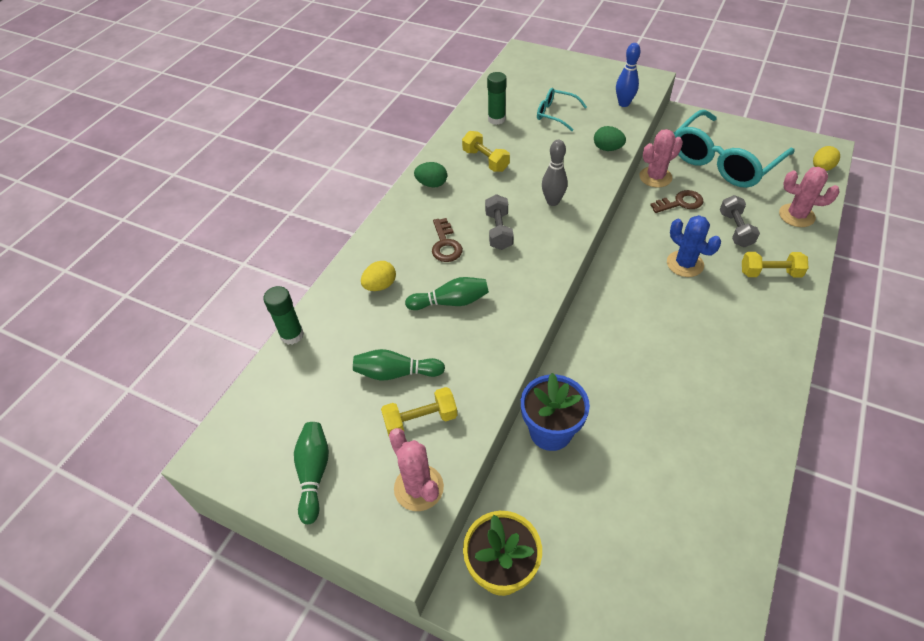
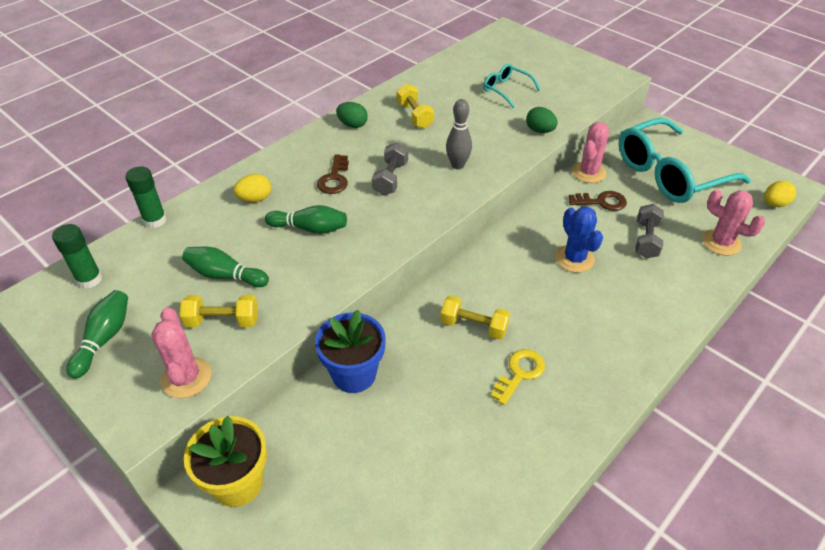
camera: 15 degrees right, 5 degrees down
(496, 119) = (446, 83): green glue stick -> green glue stick (89, 279)
(624, 104) = (580, 94): blue bowling pin -> none
(655, 177) = (588, 173): pink cactus -> pink cactus turned 45 degrees counterclockwise
(693, 386) = (519, 373): none -> yellow key
(770, 273) = (660, 289): yellow dumbbell -> yellow dumbbell (474, 326)

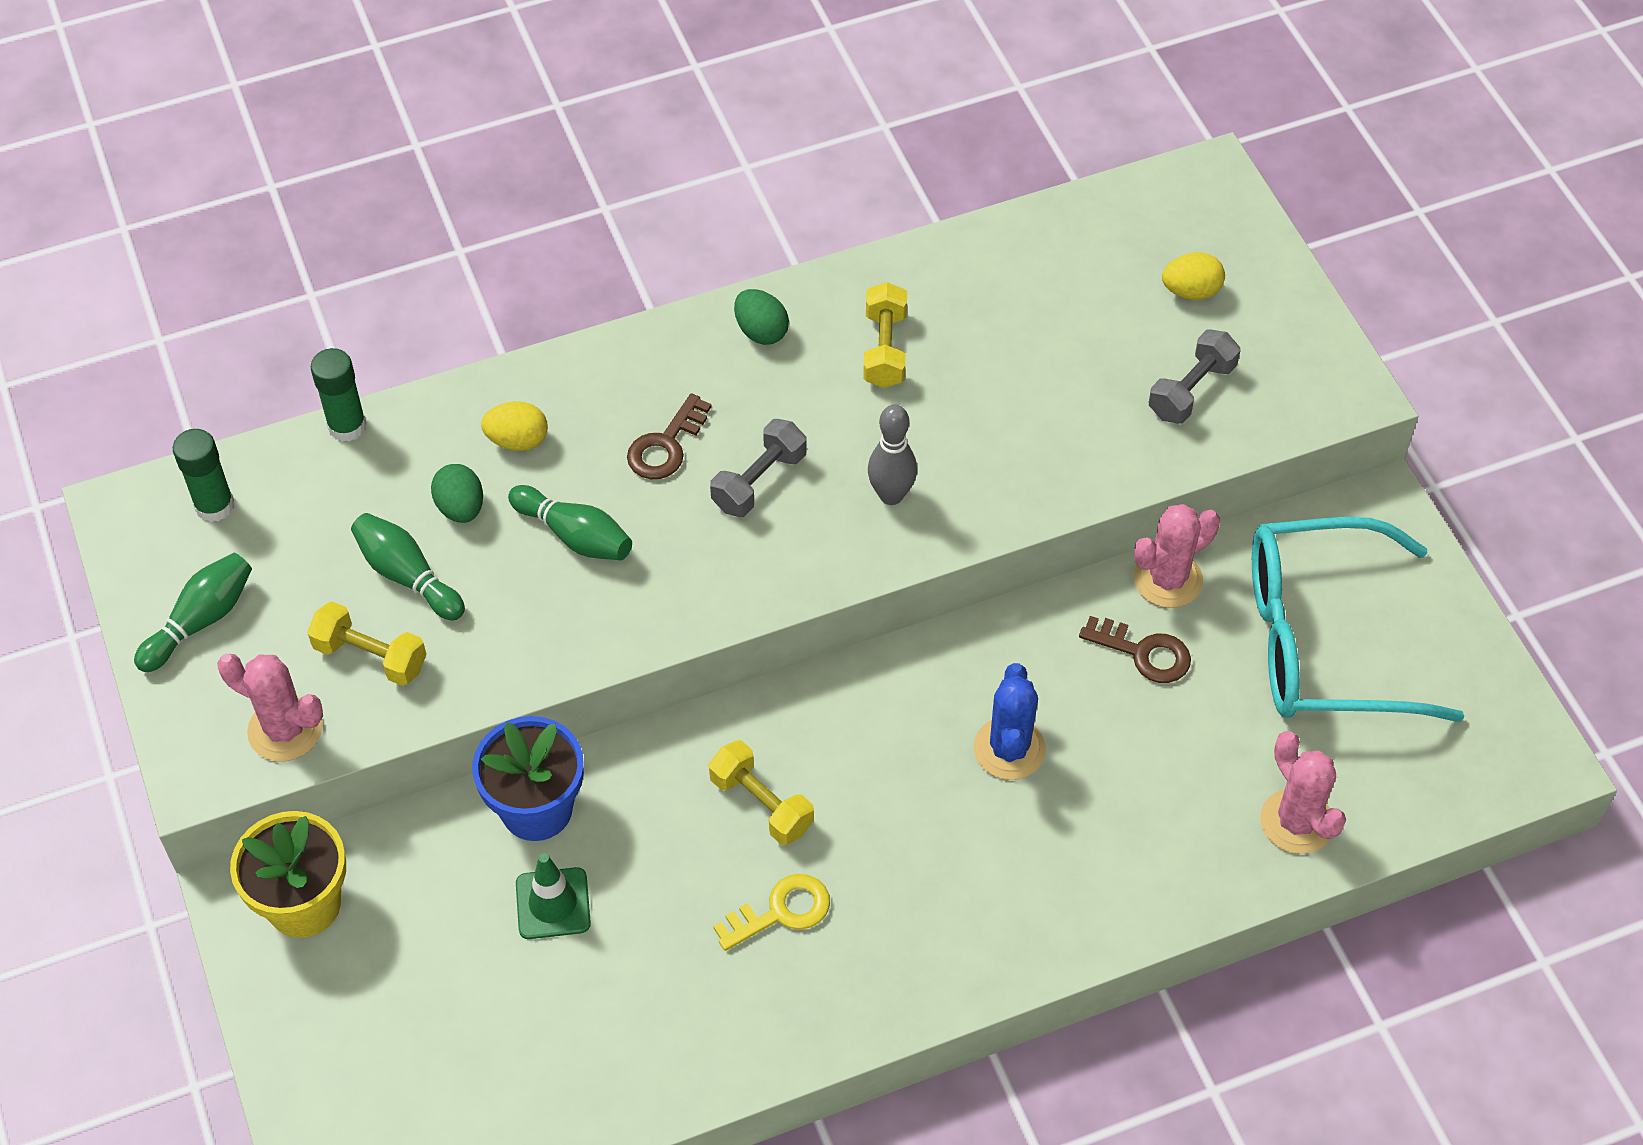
camera: 25 degrees right, 10 degrees up
(186, 378) = (285, 729): pink cactus -> pink cactus turned 75 degrees counterclockwise
(392, 420) = (553, 903): none -> green traffic cone
(506, 90) = (1098, 345): turquoise glasses -> none
(540, 131) = (1092, 471): green egg -> green egg (461, 508)
(646, 240) = (1164, 763): grey dumbbell -> grey dumbbell (1191, 390)
(774, 204) = (1470, 784): yellow egg -> yellow egg (1191, 291)

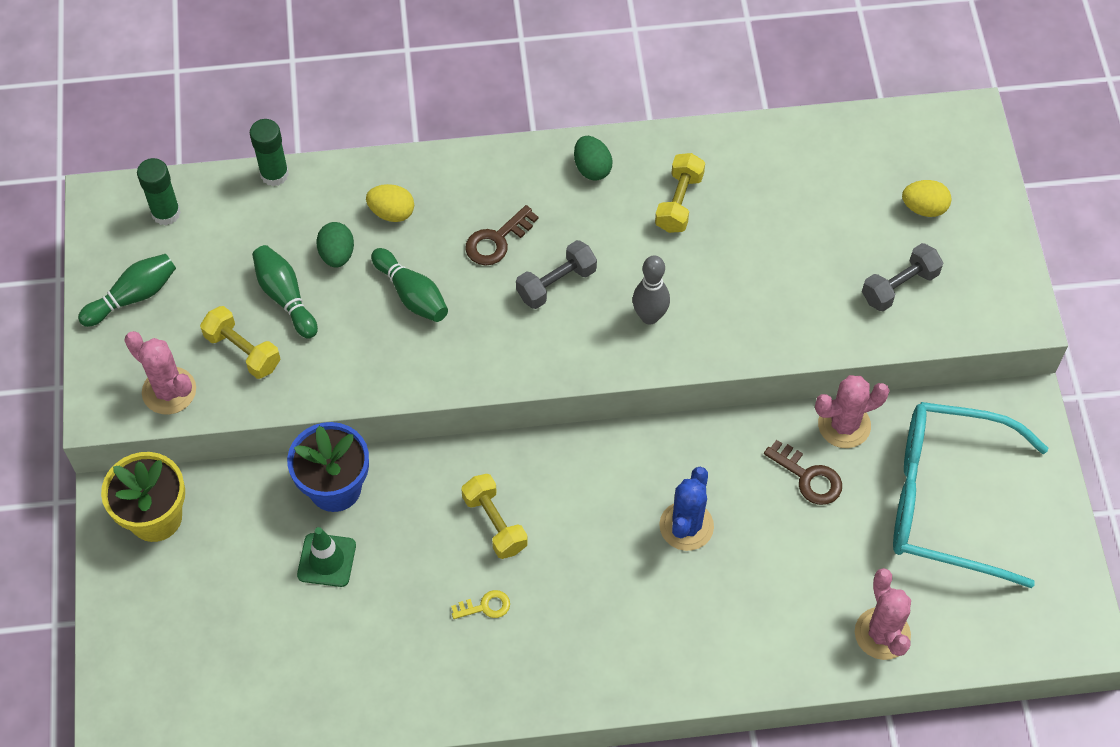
camera: 15 degrees right, 5 degrees up
(781, 911) = (485, 606): yellow key -> yellow key, size x0.66

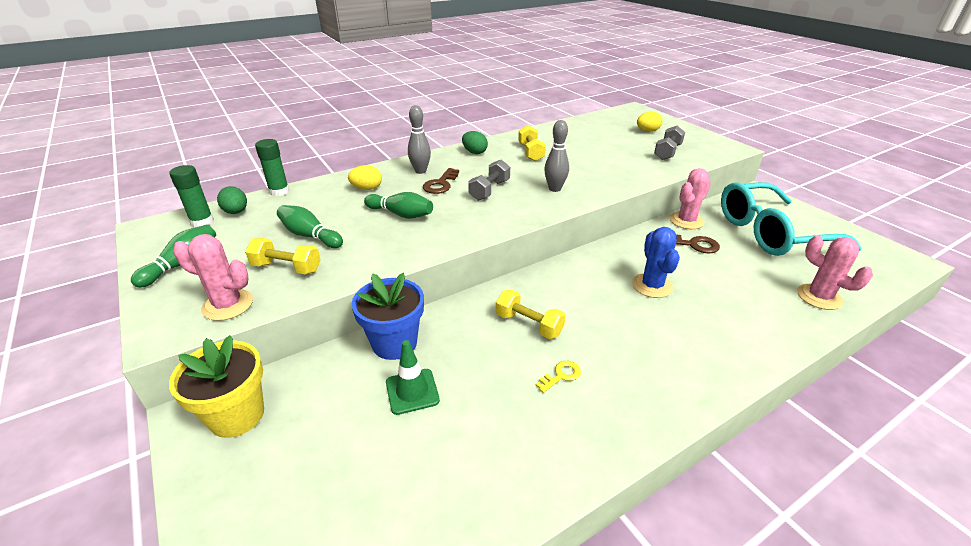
camera: 25 degrees left, 25 degrees down
(337, 254) = (339, 211): green egg -> green egg (236, 212)
(485, 193) = (420, 171): none -> grey bowling pin

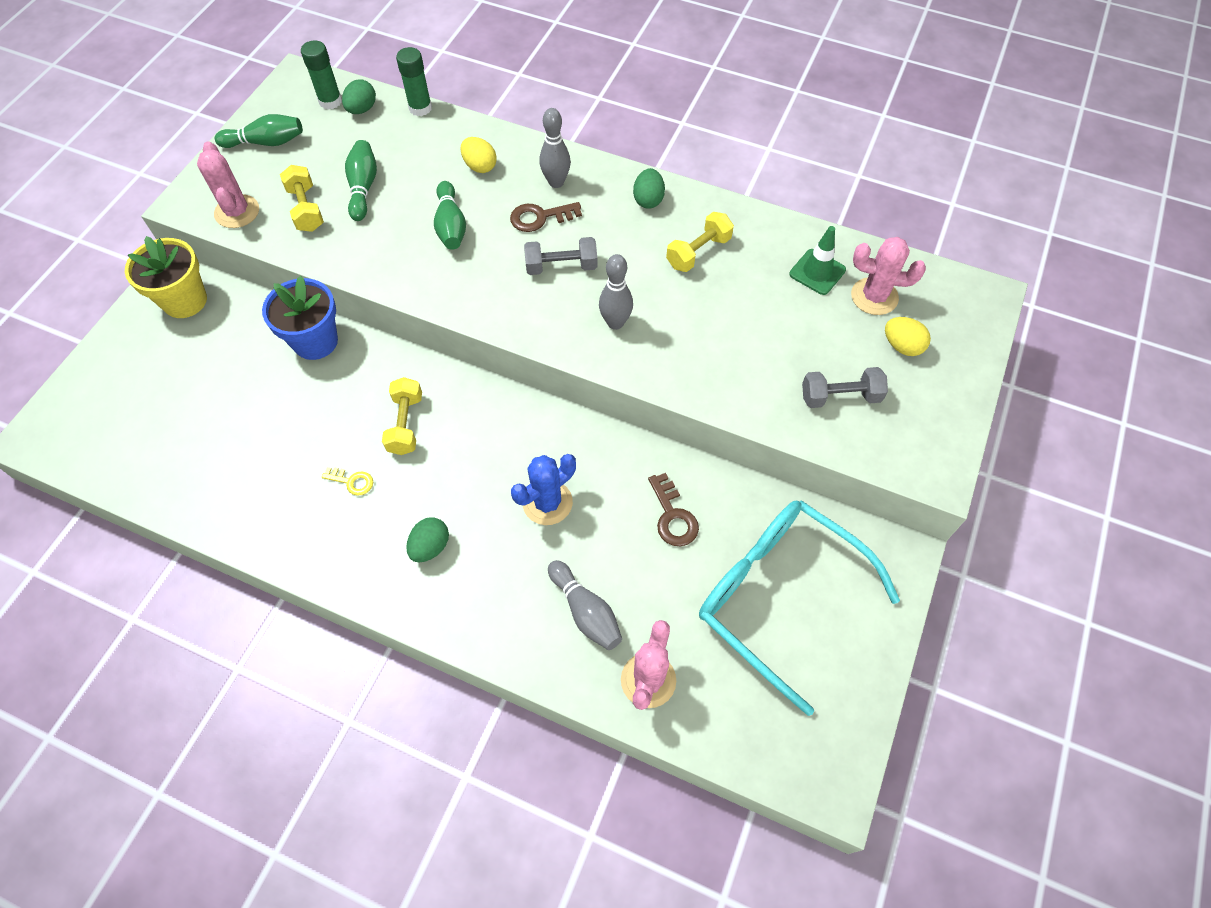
camera: 55 degrees right, 25 degrees up
(412, 391) = (270, 388): green traffic cone -> green traffic cone (817, 272)
(657, 354) = (430, 547): none -> green egg
(686, 221) = (730, 490): pink cactus -> pink cactus (874, 296)
(753, 302) = (585, 611): none -> grey bowling pin

